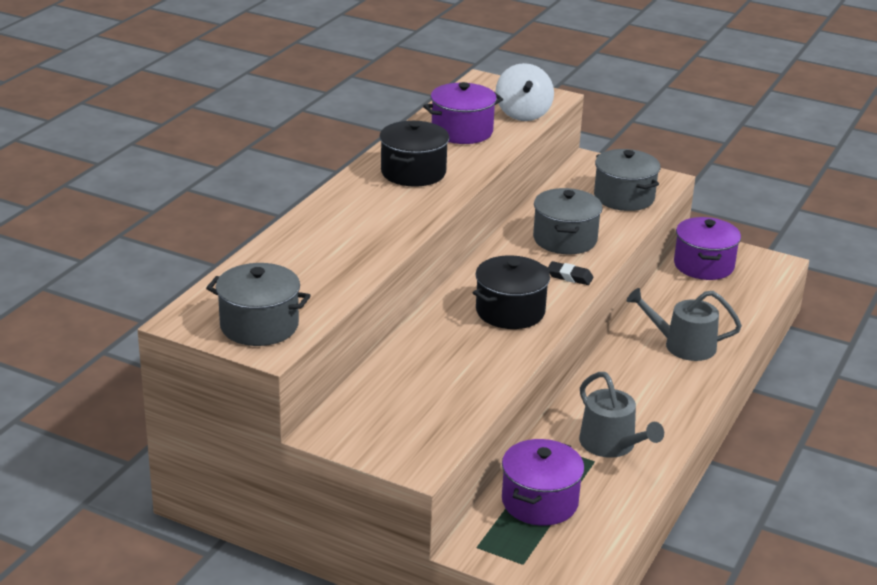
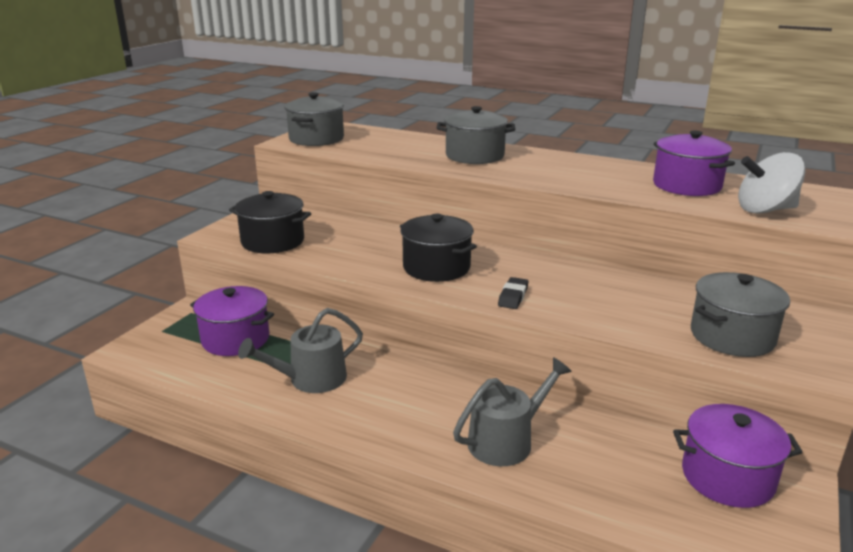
camera: 90 degrees right, 5 degrees down
(413, 172) = (577, 170): black pot -> black pot (273, 241)
(565, 239) = (595, 296): grey pot -> grey pot (474, 156)
(683, 345) = (506, 440): grey watering can -> grey watering can turned 45 degrees clockwise

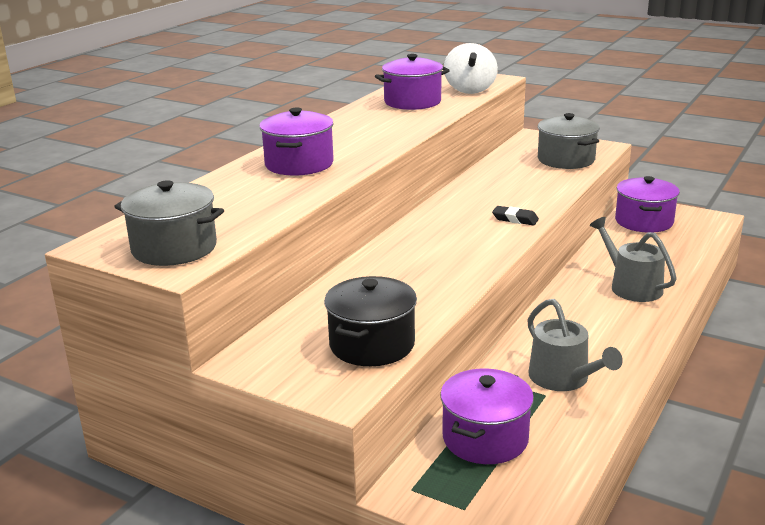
camera: 85 degrees left, 0 degrees up
(436, 267) = (454, 248): black pot -> none
(474, 156) = (299, 164): grey pot -> purple pot

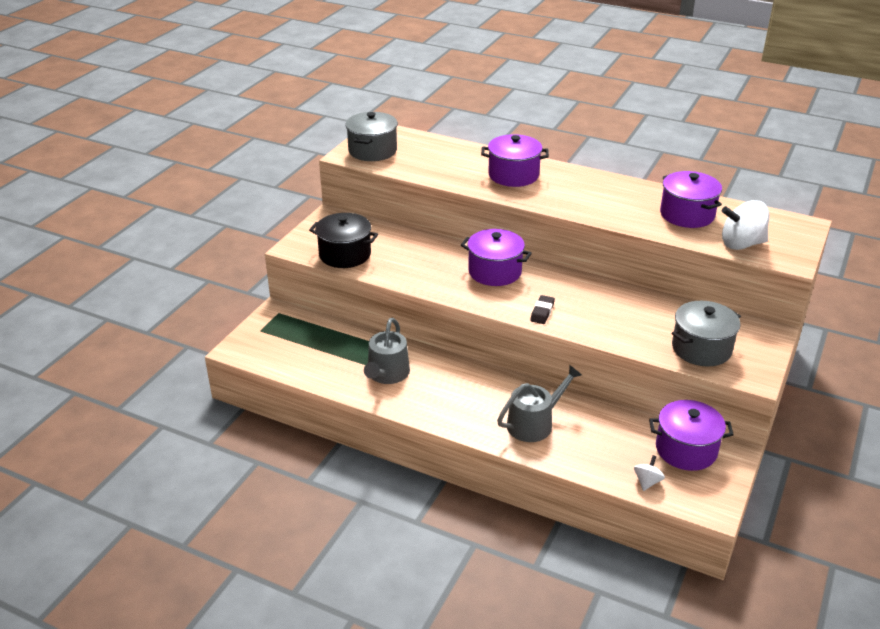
camera: 85 degrees right, 10 degrees up
(485, 438) = (321, 338): purple pot -> purple pot (495, 272)
(563, 378) = (387, 374): grey watering can -> grey watering can turned 45 degrees counterclockwise
(695, 240) = (647, 482): none -> white spinning top

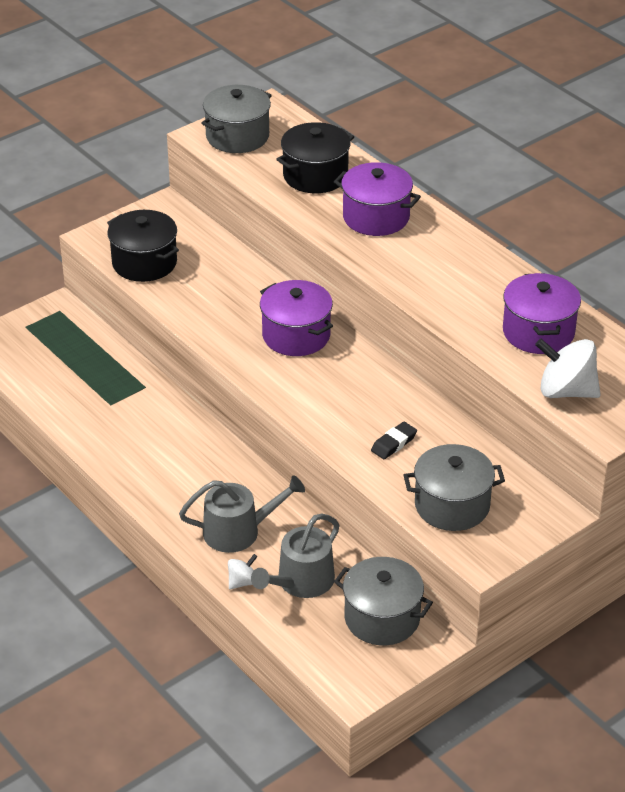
camera: 25 degrees right, 5 degrees up
(387, 374) = (123, 422): grey watering can -> grey watering can (301, 582)
(449, 161) = (315, 175): none -> black pot
(542, 312) = (307, 403): black eraser -> black eraser (393, 443)
(647, 482) = (307, 637): white spinning top -> white spinning top (242, 582)
(686, 450) = (382, 618): purple pot -> grey pot

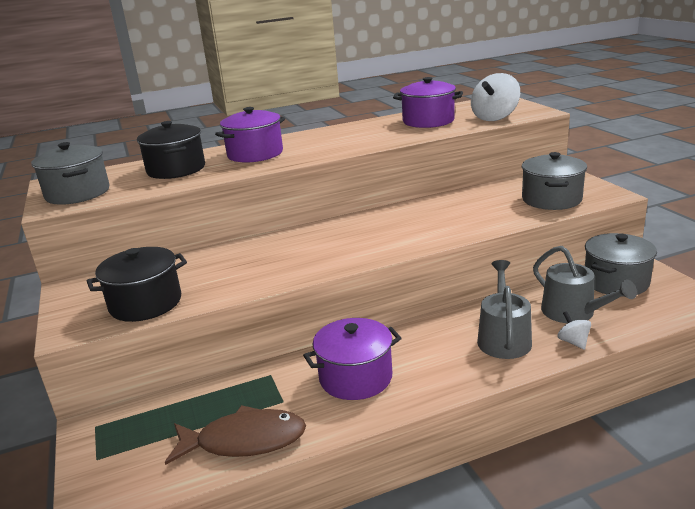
camera: 70 degrees left, 15 degrees down
(58, 396) = (245, 440): none -> brown fish
(296, 335) = (319, 239): purple pot -> purple pot (355, 377)
(393, 443) = (475, 213): black eraser -> none

